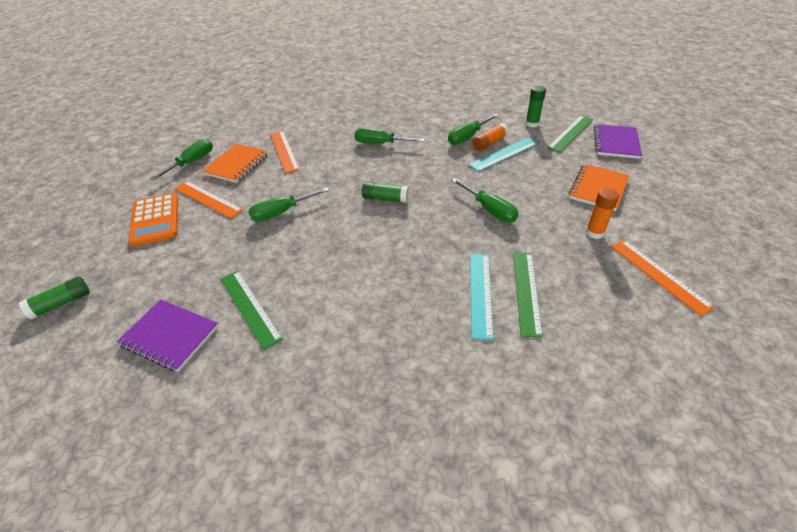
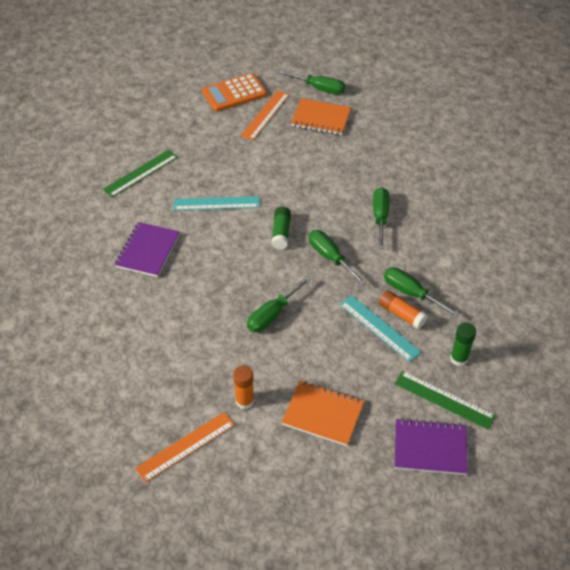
camera: 80 degrees right, 5 degrees up
(61, 303) = (143, 80): green glue stick -> none
(170, 336) = (114, 140): purple notebook -> purple notebook (147, 251)
(281, 212) = (252, 165): green screwdriver -> green screwdriver (330, 257)
(284, 151) = (351, 145): orange ruler -> none
(480, 294) = (158, 309): turquoise ruler -> turquoise ruler (216, 203)
(526, 292) = (161, 340): green ruler -> none

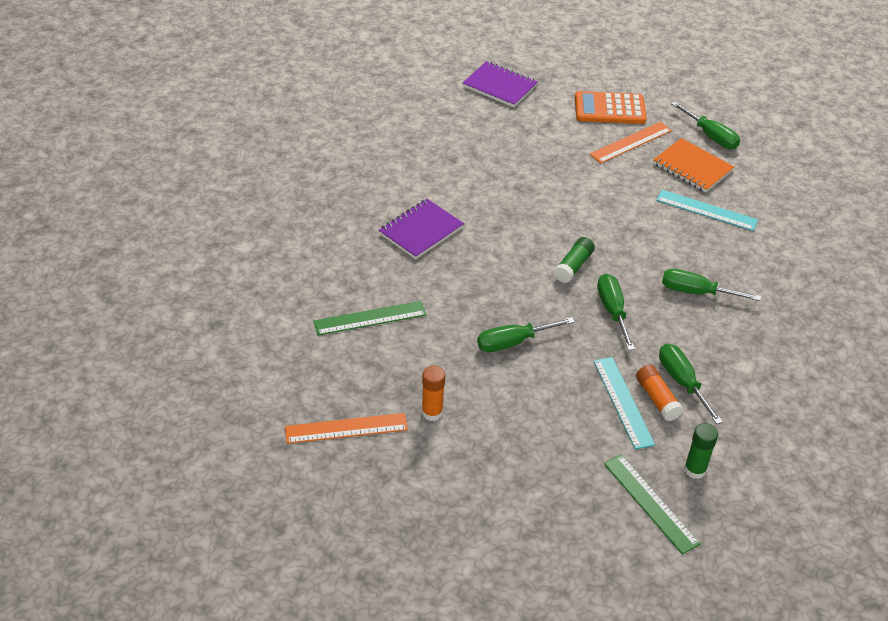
camera: 25 degrees right, 5 degrees down
(140, 173) = (459, 153): green ruler -> green ruler (370, 318)
(216, 203) = (521, 211): turquoise ruler -> turquoise ruler (706, 210)
(323, 414) = (506, 460): orange notebook -> none
(380, 217) = (696, 292): green screwdriver -> green screwdriver turned 105 degrees counterclockwise
(430, 448) = (603, 543): purple notebook -> purple notebook (499, 86)

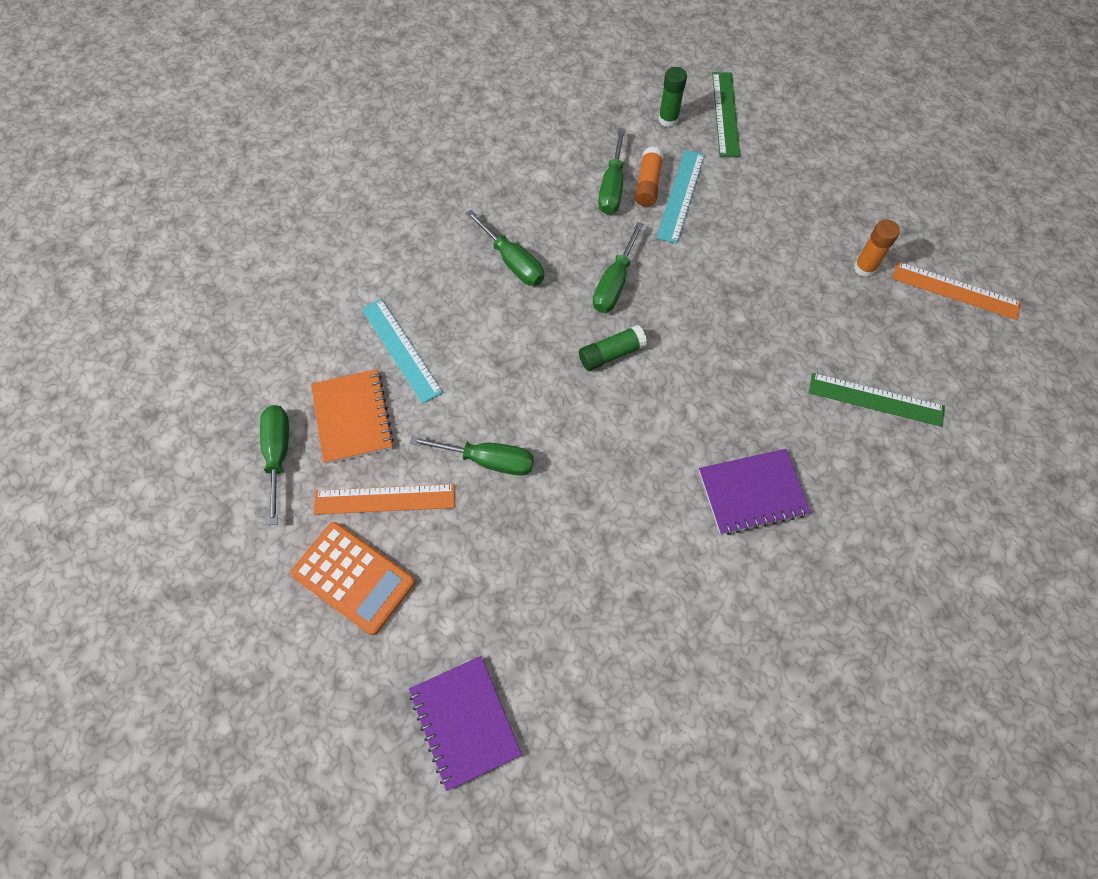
camera: 145 degrees left, 20 degrees up
(513, 342) = (740, 299): green screwdriver -> green screwdriver (488, 460)

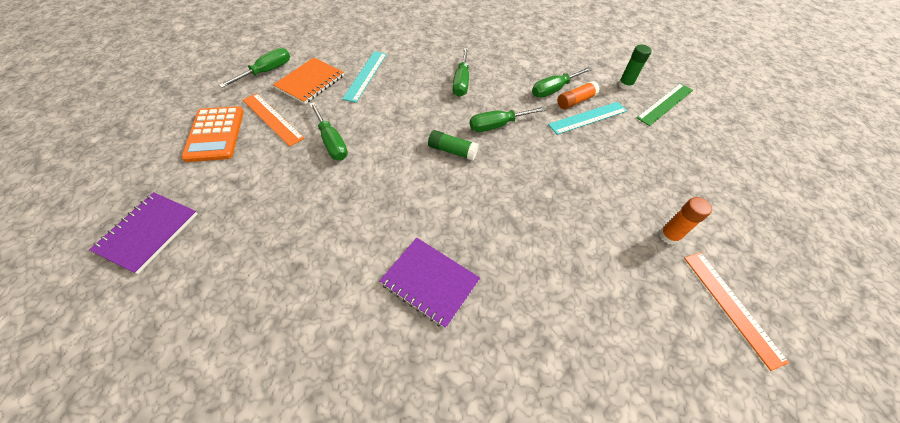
camera: 45 degrees right, 10 degrees down
(876, 399) = (581, 312): green ruler -> none

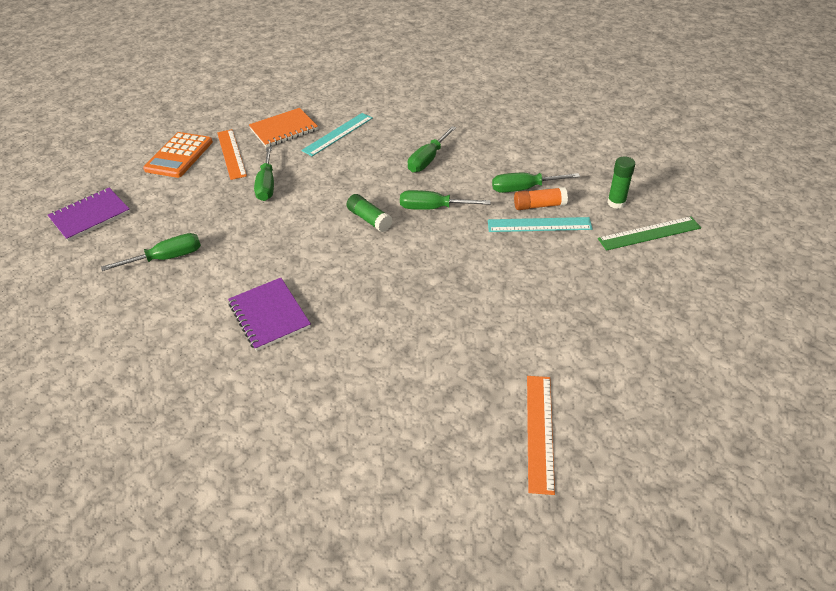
camera: 30 degrees right, 10 degrees down
(267, 71) = (252, 112): green screwdriver -> green screwdriver (167, 258)
(669, 236) = (529, 354): orange glue stick -> none

